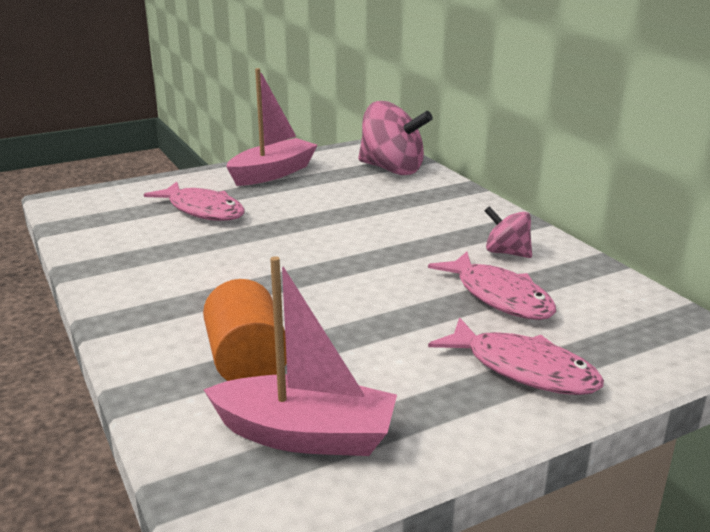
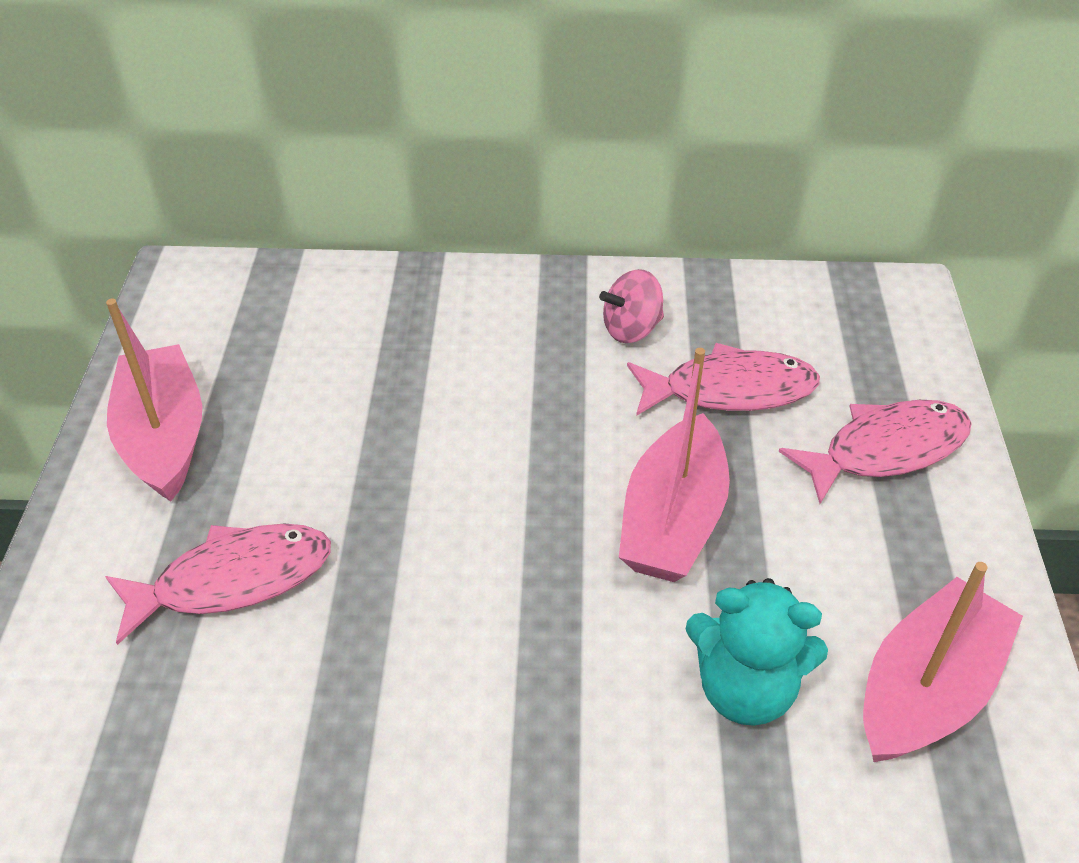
camera: 60 degrees left, 20 degrees up
(247, 361) = (745, 689): orange cylinder -> turquoise teddy bear
(360, 305) = (672, 520): none -> pink boat
(392, 169) = (288, 304): pink spinning top -> none

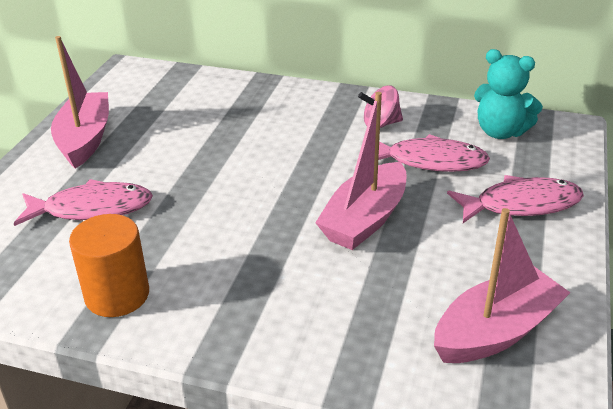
camera: 15 degrees right, 10 degrees down
(342, 745) = (117, 295): none -> orange cylinder
(745, 689) = (374, 310): turquoise teddy bear -> turquoise teddy bear (500, 132)

